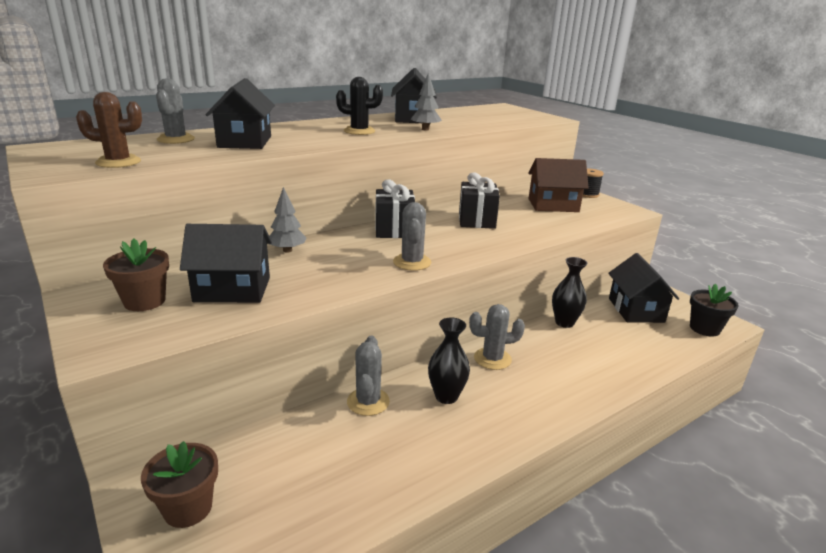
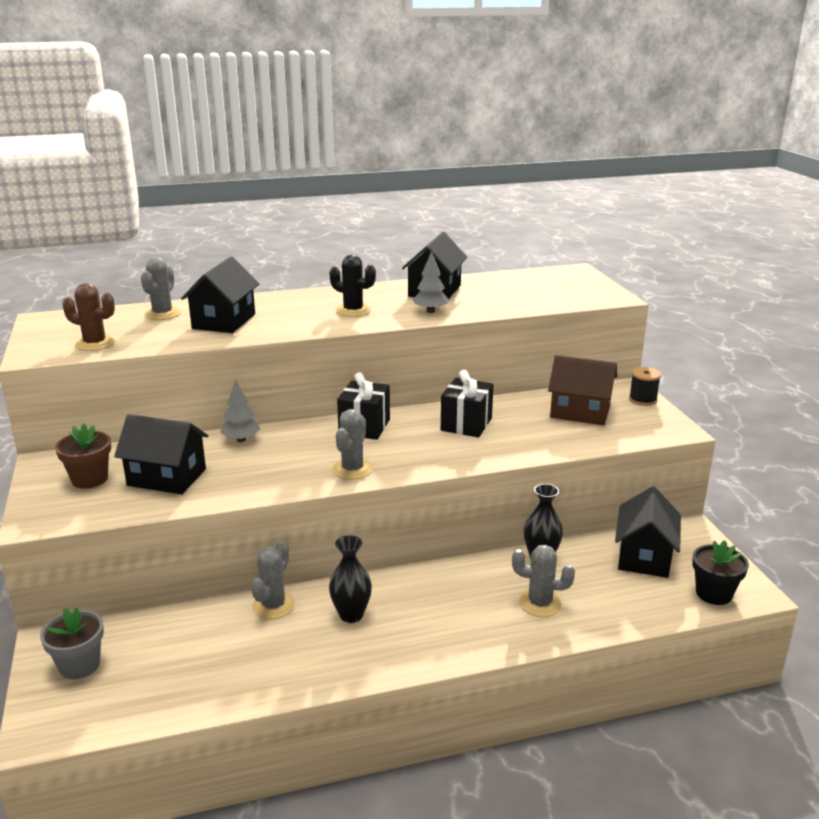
camera: 20 degrees right, 0 degrees up
(188, 508) = (79, 665): brown flower pot -> grey flower pot
(492, 359) = (426, 585): grey cactus -> grey cactus (540, 604)

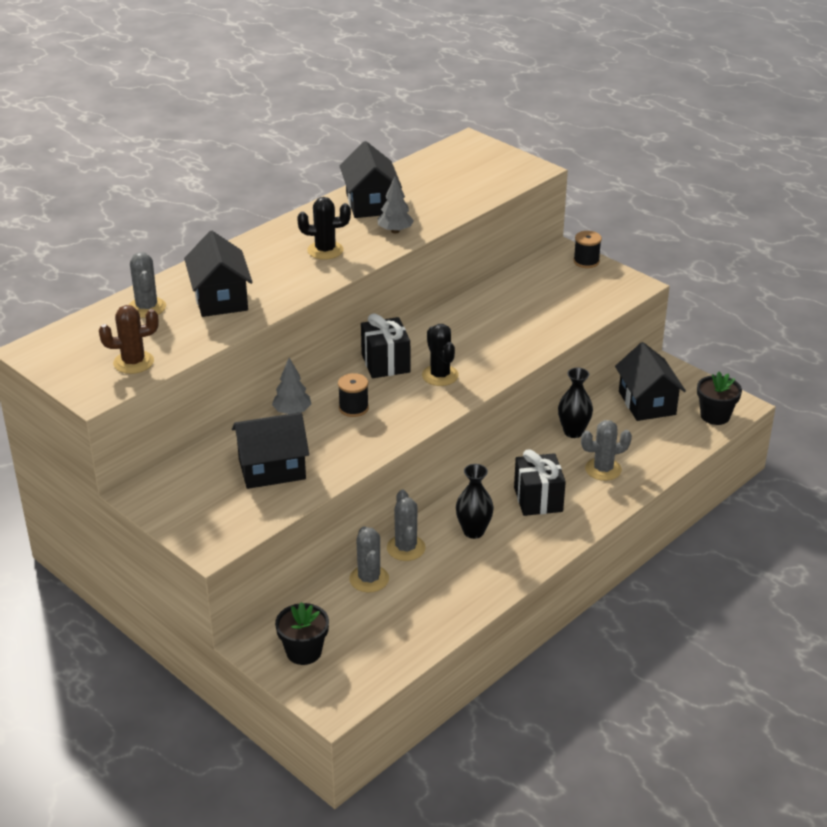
camera: 30 degrees left, 10 degrees up
(79, 665) = (304, 652): grey flower pot -> black flower pot
(90, 479) = (205, 495): brown flower pot -> none
(294, 452) = (353, 408): none -> black spool
(352, 469) = (420, 407): grey cactus -> grey cactus (369, 579)
(401, 450) = (440, 375): none -> black cactus
(466, 424) = (468, 332): black gift -> black gift (538, 499)
(580, 412) = (547, 290): brown house -> none

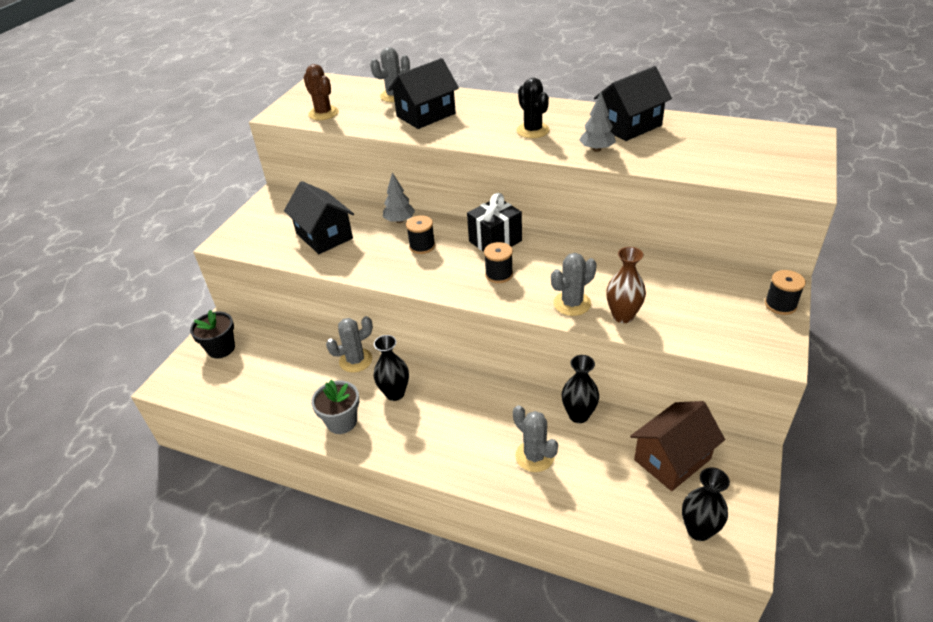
camera: 70 degrees right, 5 degrees up
(369, 579) = (311, 353): grey cactus -> grey cactus (572, 303)
(440, 375) = (499, 274): black cactus -> black spool
(488, 575) = (342, 422): none -> grey flower pot
(538, 499) = (460, 422): black gift -> none
(546, 332) = (623, 316): none -> brown vase
(647, 403) = (672, 459): black house -> brown house
(715, 416) = (698, 530): black flower pot -> black vase

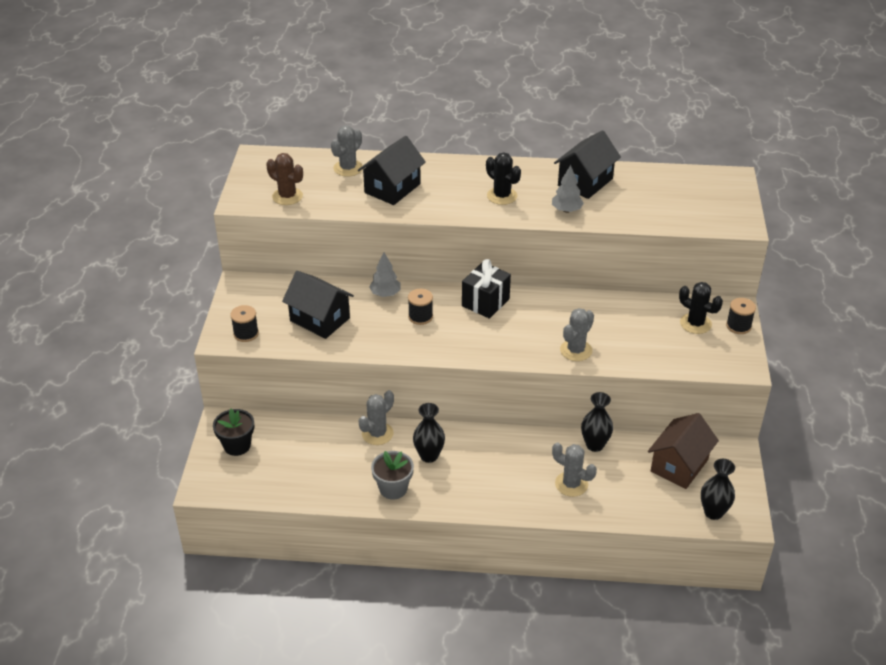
camera: 20 degrees left, 0 degrees up
(499, 274) = (503, 334): black spool -> black spool (246, 333)
(623, 316) = (621, 354): brown vase -> none
(726, 294) = (695, 323): none -> black cactus

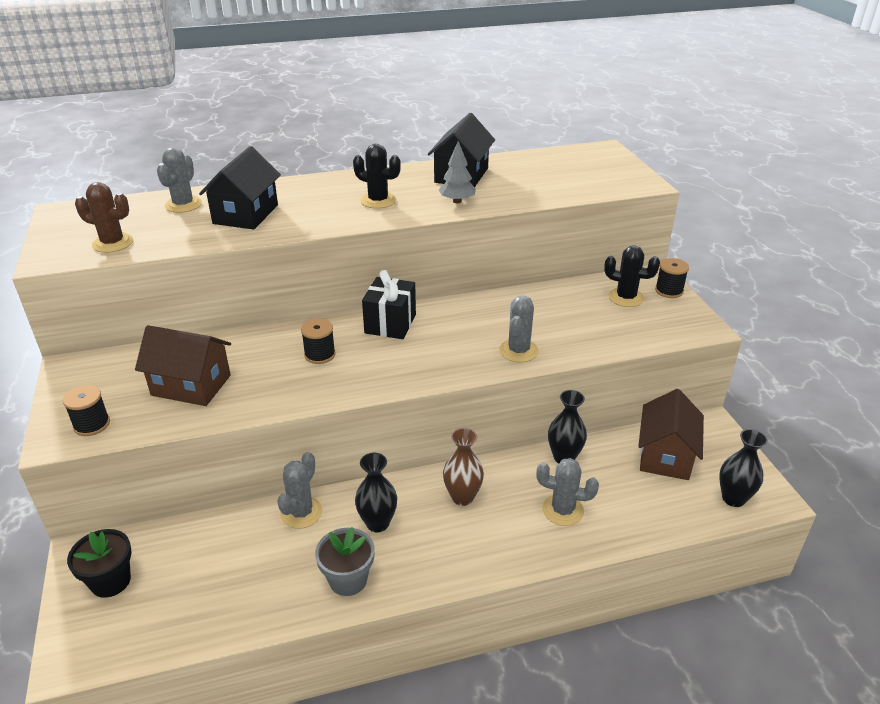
camera: 20 degrees left, 5 degrees down
(320, 319) = (191, 385): black house -> brown house
(385, 294) = (266, 339): grey tree -> none
(499, 454) = (462, 497): none -> brown vase

